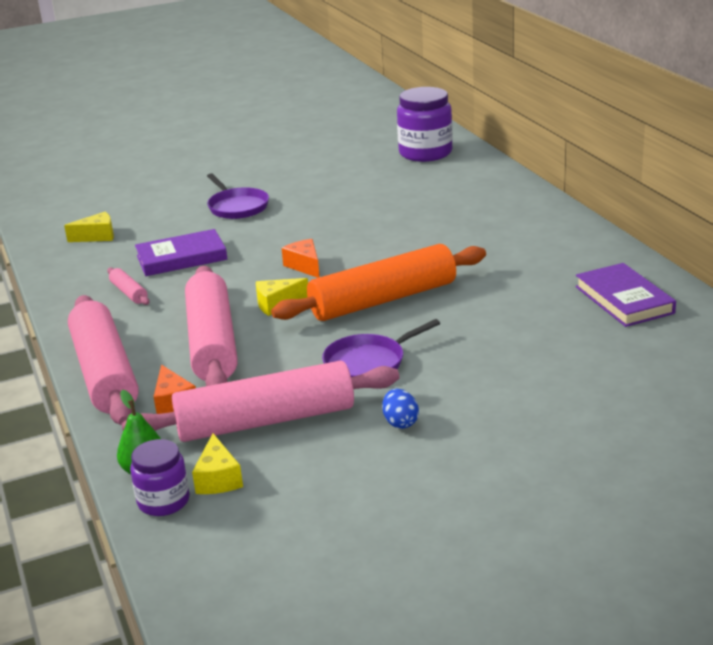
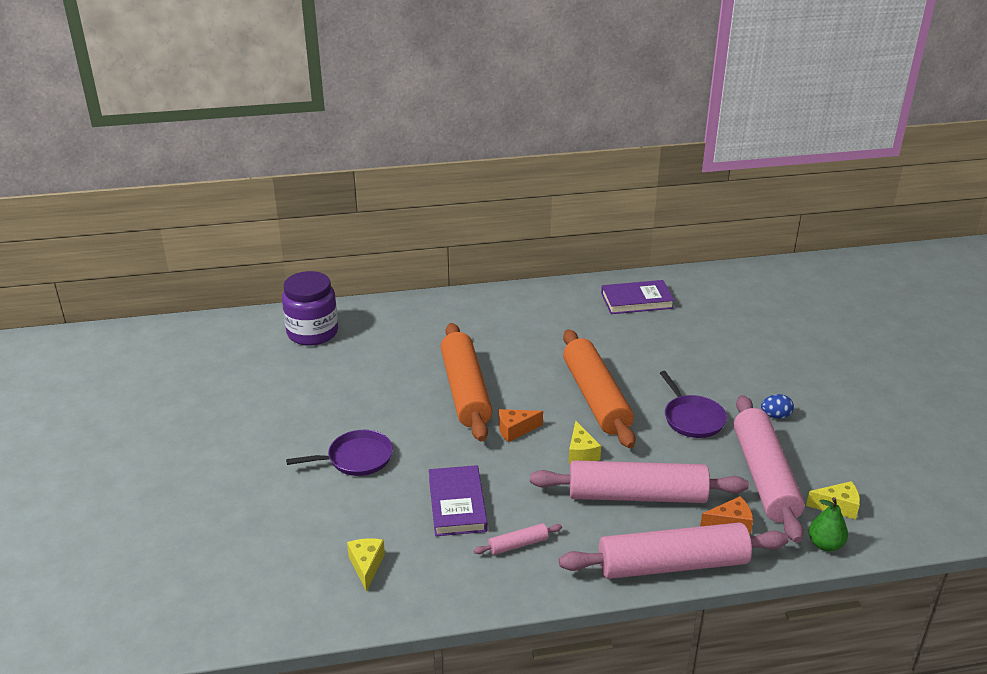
camera: 80 degrees left, 5 degrees up
(163, 501) = (864, 536): purple jar -> none
(362, 233) = (465, 391): none -> orange rolling pin

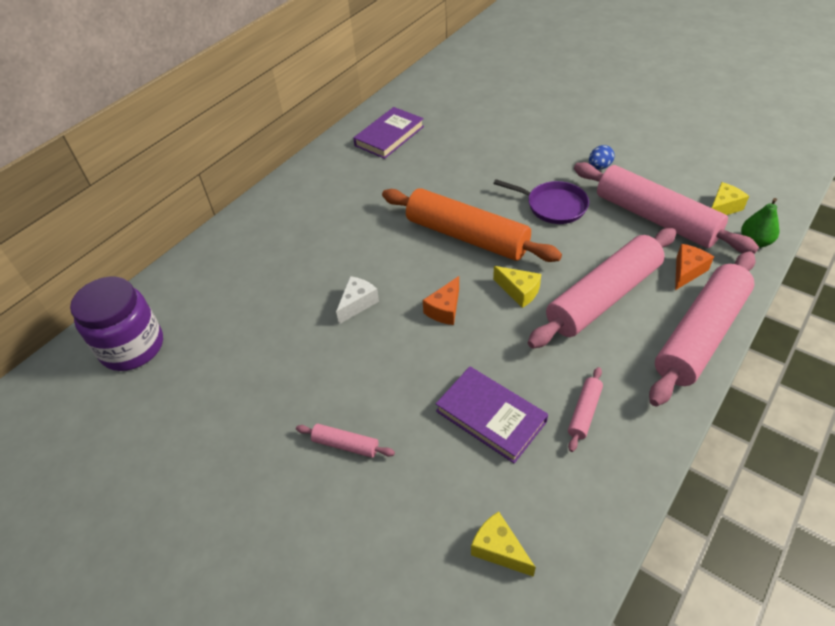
camera: 40 degrees left, 15 degrees up
(356, 458) = (345, 445): purple pan -> pink rolling pin
(465, 391) = (357, 304): orange rolling pin -> white cheese

